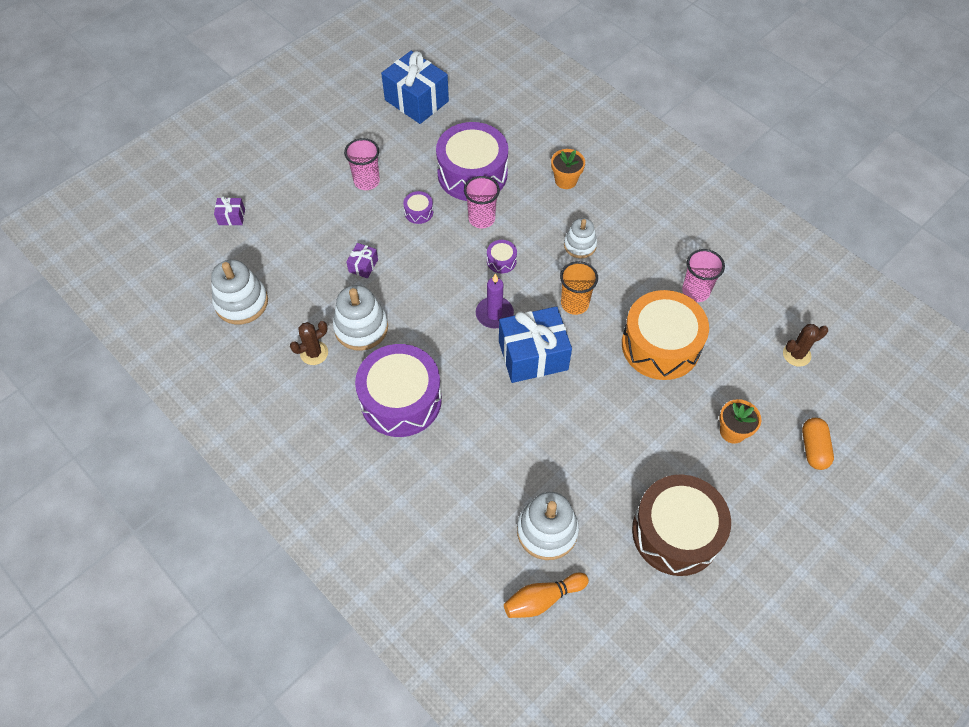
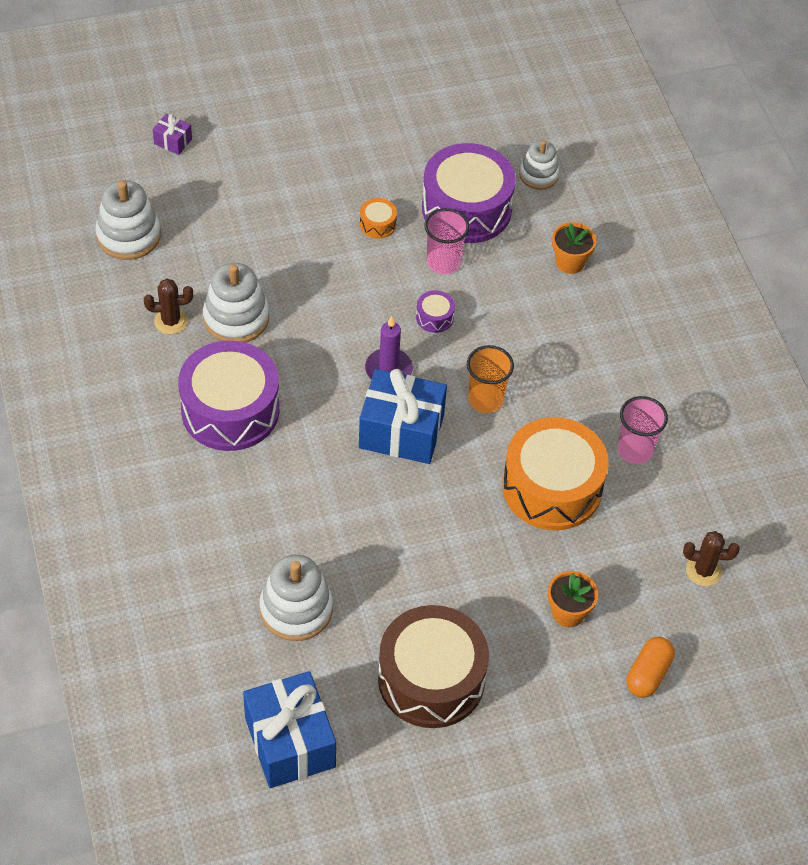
camera: 25 degrees right, 5 degrees down
(363, 266) = (280, 255): purple gift -> none
(366, 181) = (342, 165): pink cup -> none
(416, 100) = (457, 99): blue gift -> blue gift (290, 742)
(419, 212) = (378, 224): purple drum -> orange drum
(542, 599) = (247, 670): orange bowling pin -> none
(580, 245) = (536, 340): white stacking toy -> white stacking toy (538, 175)

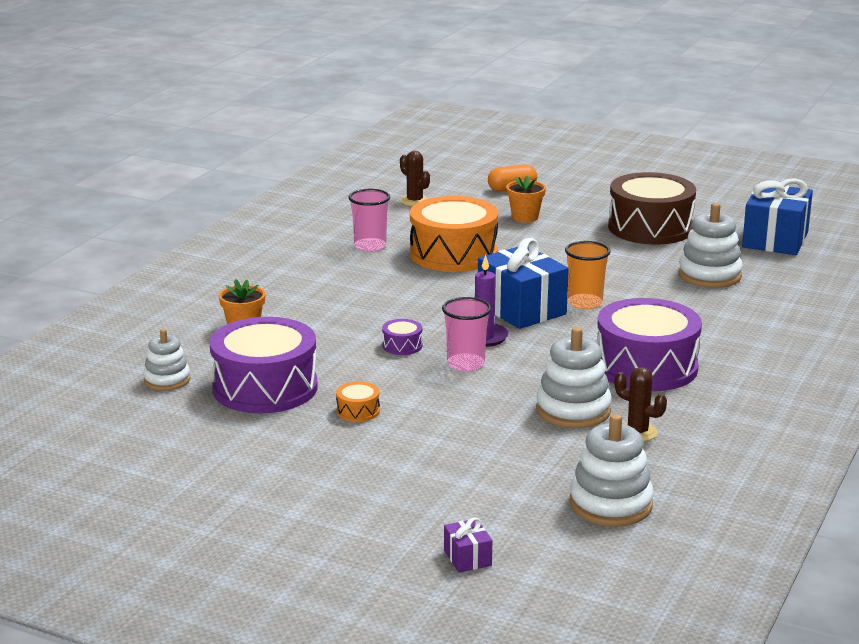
camera: 135 degrees left, 30 degrees down
(443, 262) = (342, 368): pink cup -> pink cup (465, 364)
(485, 399) = (433, 299): orange cup -> orange cup (585, 303)

